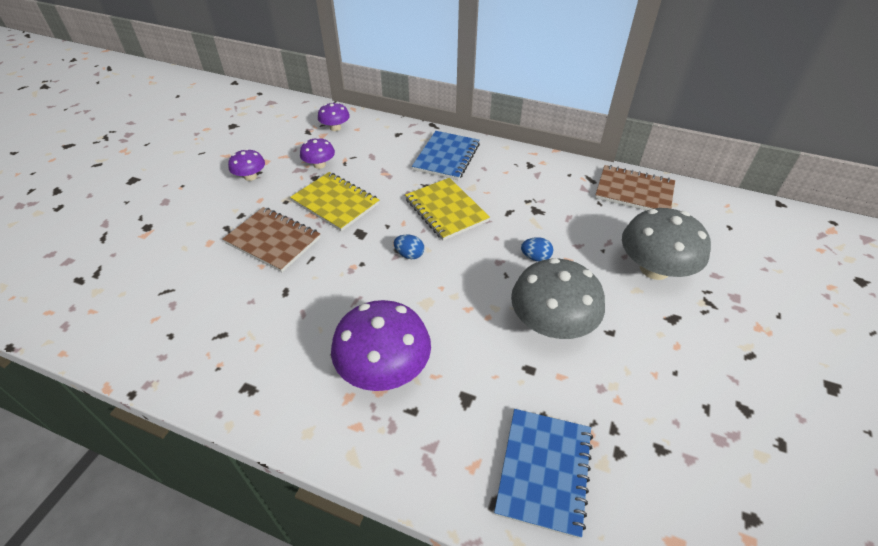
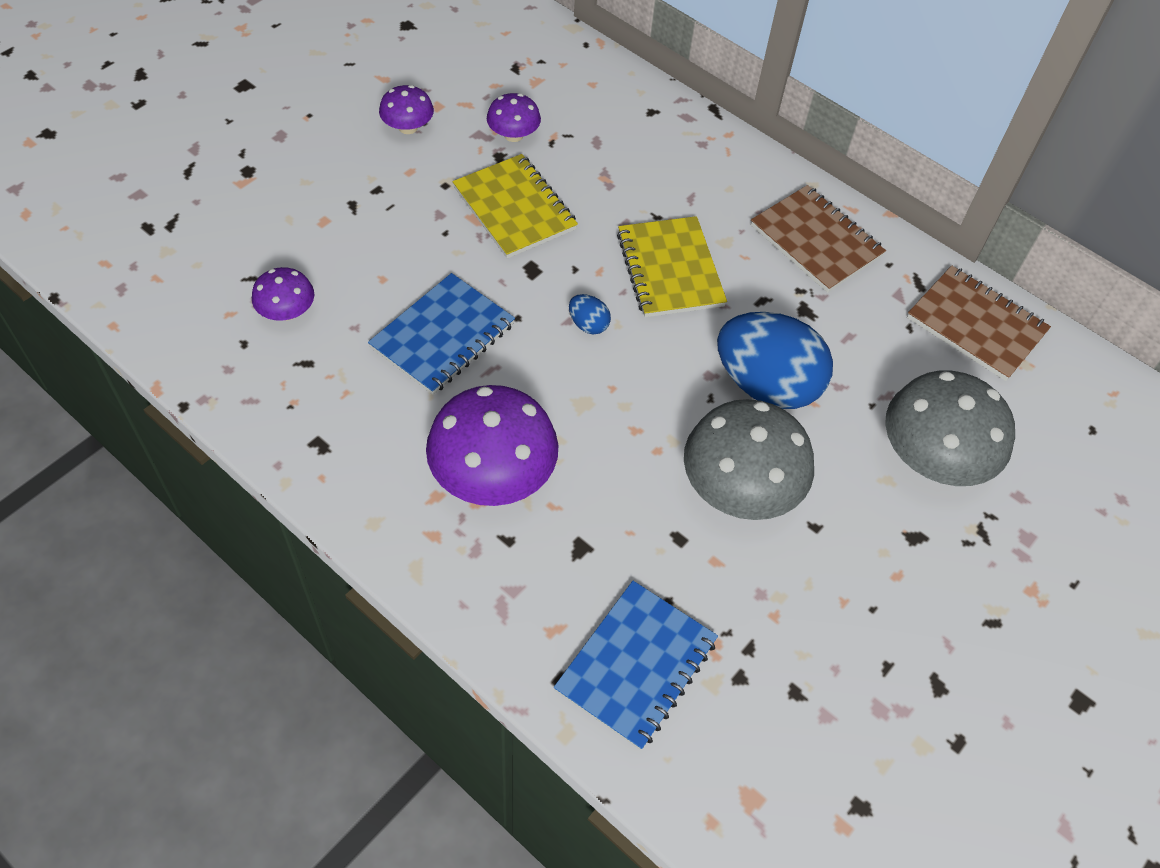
camera: 15 degrees right, 10 degrees up
(273, 240) = (409, 244): brown notebook -> brown notebook (816, 241)
(335, 128) = (560, 72): purple mushroom -> purple mushroom (287, 311)
(446, 157) = (710, 177): blue notebook -> blue notebook (443, 336)
(535, 257) = (766, 385): blue egg -> blue egg, size x2.44

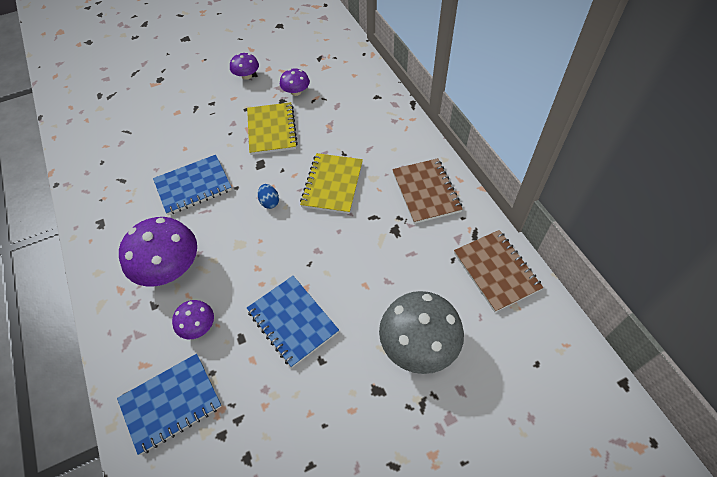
camera: 30 degrees right, 0 degrees up
(287, 311) = (130, 152): purple mushroom -> purple mushroom (198, 326)
(739, 488) = (292, 321): grey mushroom -> blue notebook
(766, 385) = (345, 266): blue egg -> none

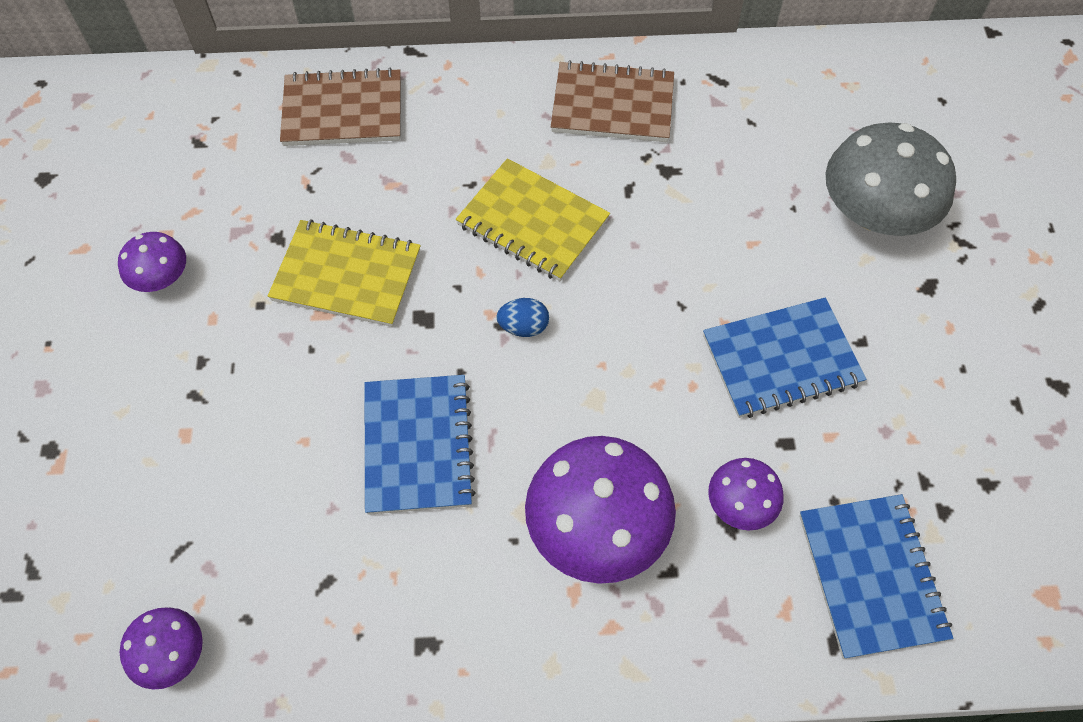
camera: 70 degrees left, 5 degrees up
(296, 92) = (268, 208): purple mushroom -> purple mushroom (172, 654)
(496, 271) = (790, 82): brown notebook -> brown notebook (343, 111)

